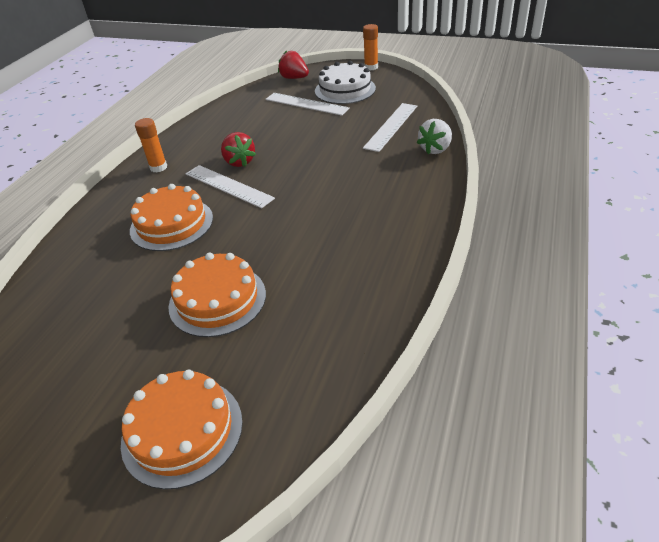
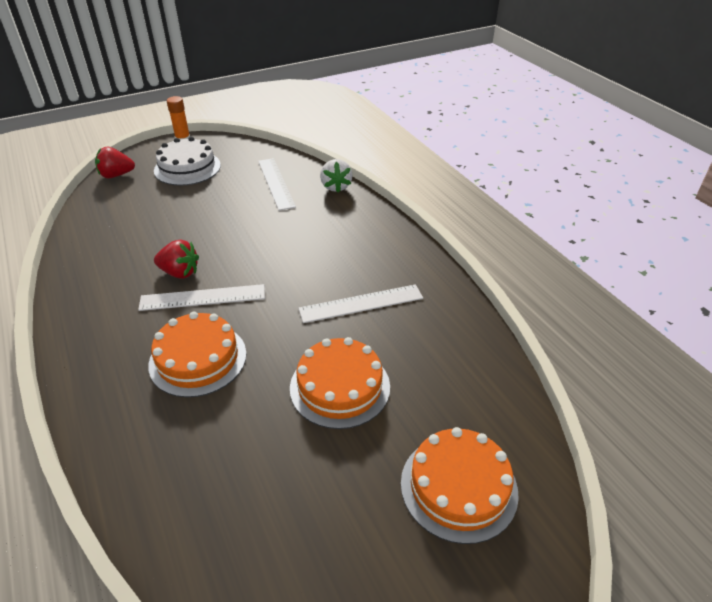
camera: 50 degrees left, 0 degrees up
(158, 167) = (94, 320): orange glue stick -> none
(306, 104) = (167, 194): white ruler -> white ruler (361, 303)

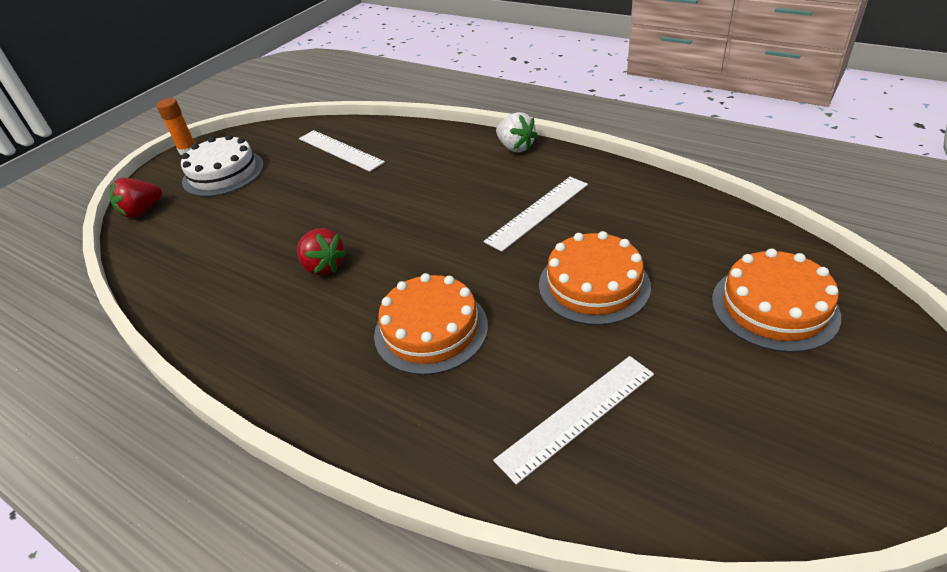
camera: 25 degrees left, 0 degrees up
(180, 273) = (323, 266): red strawberry -> red strawberry turned 60 degrees clockwise
(203, 298) = (375, 276): white ruler -> white ruler (577, 416)
(335, 187) = (406, 130): white strawberry -> white strawberry (515, 147)

